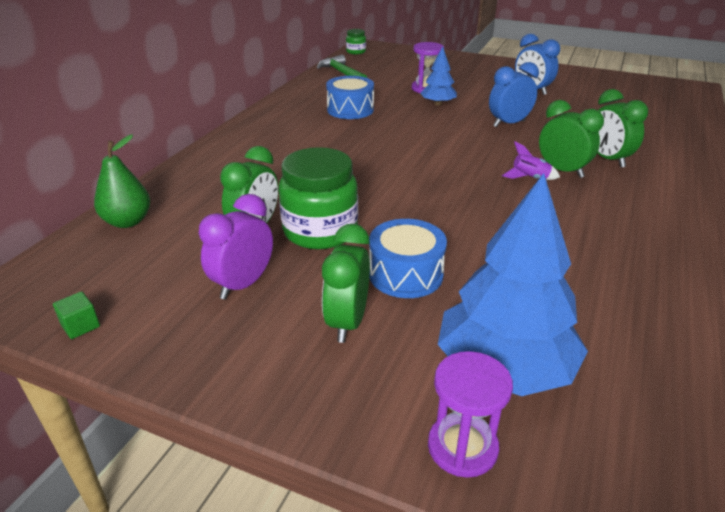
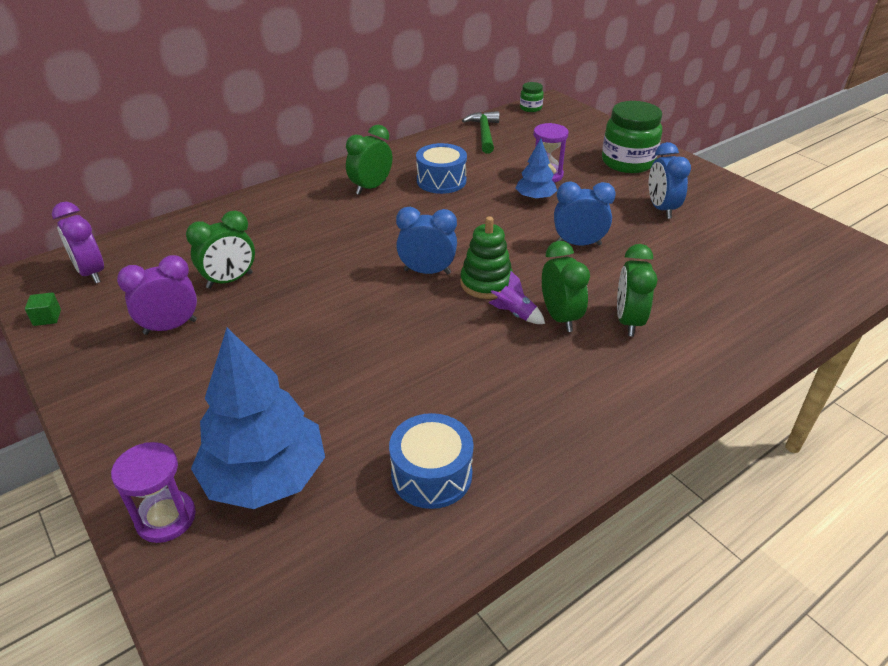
camera: 30 degrees right, 5 degrees up
(86, 268) = (91, 273): none -> purple clock
(128, 221) = (153, 242): green pear -> none
(320, 231) = (272, 301): green jar -> green jar (627, 162)
(347, 322) = (203, 389): green clock -> green clock (371, 188)
(406, 274) = (290, 367): blue drum -> blue drum (431, 474)
(425, 171) = (427, 272): none -> blue clock
(480, 165) = (486, 283): none -> green stacking toy

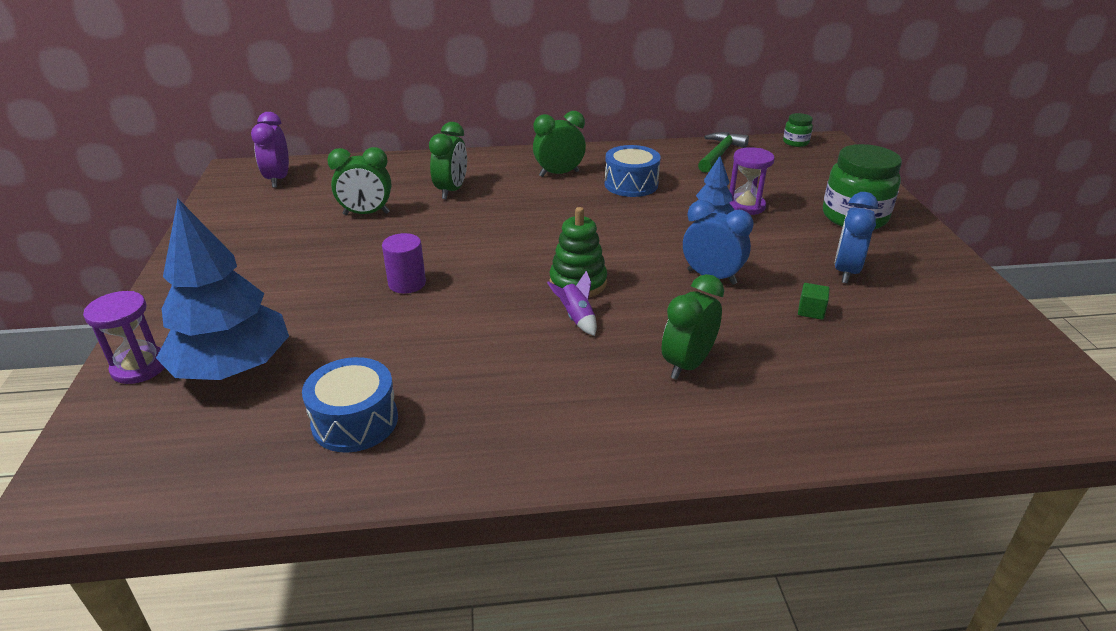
camera: 30 degrees right, 5 degrees down
(47, 318) = (218, 201): green cube -> green cube (811, 311)
(170, 327) = (288, 234): purple clock -> none
(343, 335) = (407, 283): none -> purple cylinder
(427, 272) = (533, 256): blue clock -> none
(560, 317) = (618, 336): green clock -> green clock (451, 191)

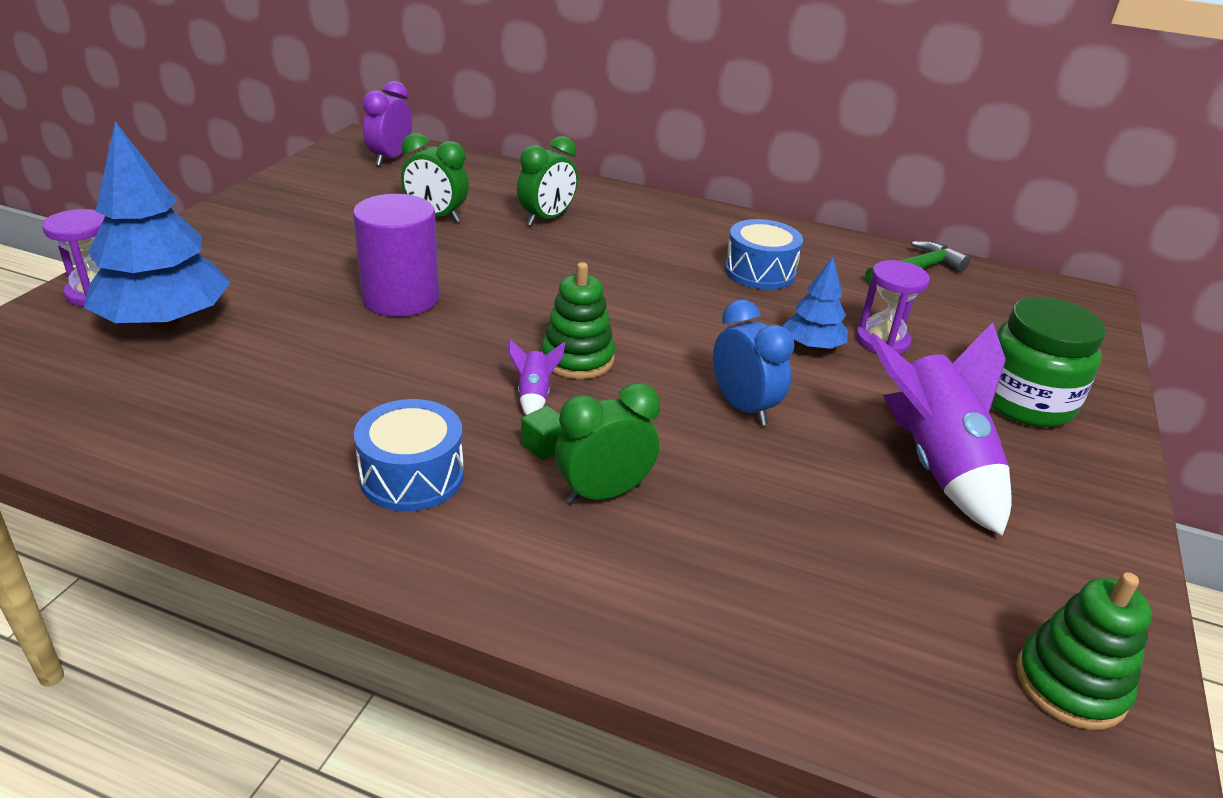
camera: 25 degrees right, 0 degrees up
(355, 421) = (211, 413): blue drum -> blue drum (412, 476)
(407, 283) = (401, 298): purple cylinder -> purple cylinder, size x1.71
(559, 174) = (685, 235): green clock -> none
(795, 142) = (1042, 285): green jar -> none
(811, 311) = (830, 493): green cube -> green cube (544, 446)
(846, 271) = (934, 464): blue clock -> purple rocket
(1022, 367) = (1070, 684): none -> green stacking toy

